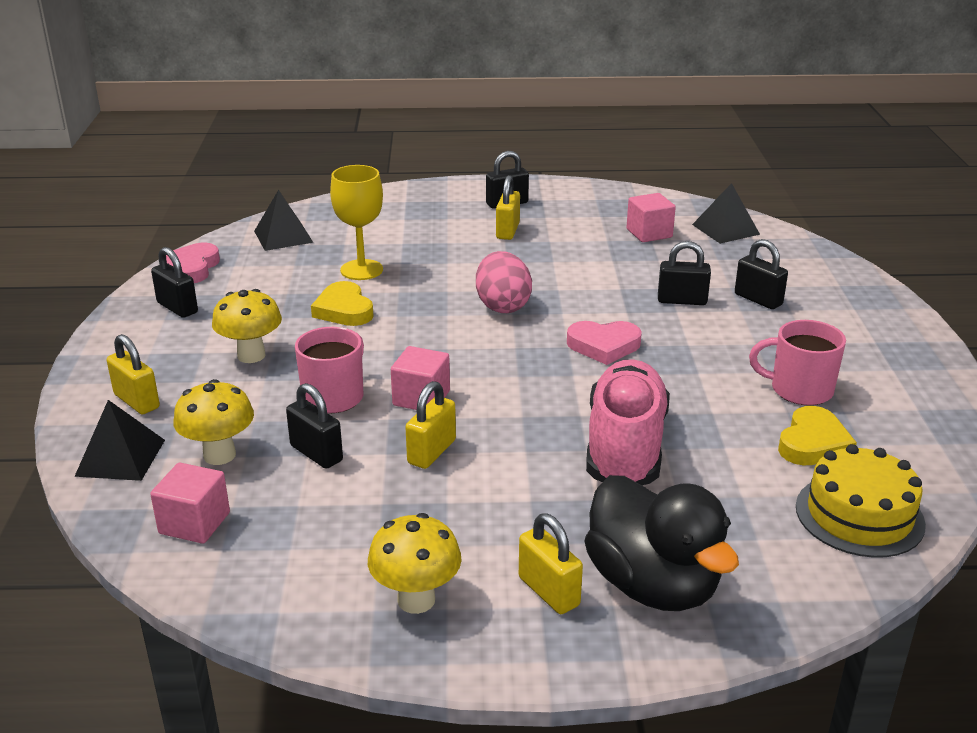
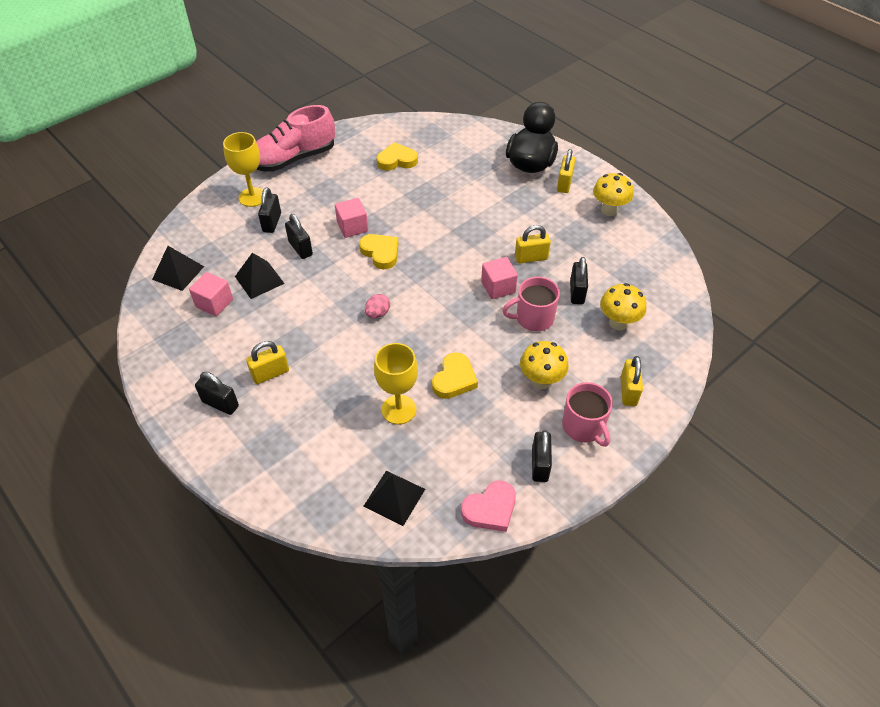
camera: 130 degrees left, 20 degrees up
(120, 458) = (663, 356): black pyramid -> black pyramid (259, 280)
(194, 523) = (658, 295): pink cube -> pink cube (352, 227)
(502, 306) = (377, 313): pink egg -> pink egg, size x0.57
(603, 346) = (381, 253): pink heart -> yellow heart
(625, 447) = (459, 206): pink shoe -> pink shoe (293, 159)
(799, 390) = (356, 178): pink mug -> pink mug (583, 427)
(831, 303) = (252, 197): none -> yellow goblet
(859, 515) = (434, 135): yellow cake -> none

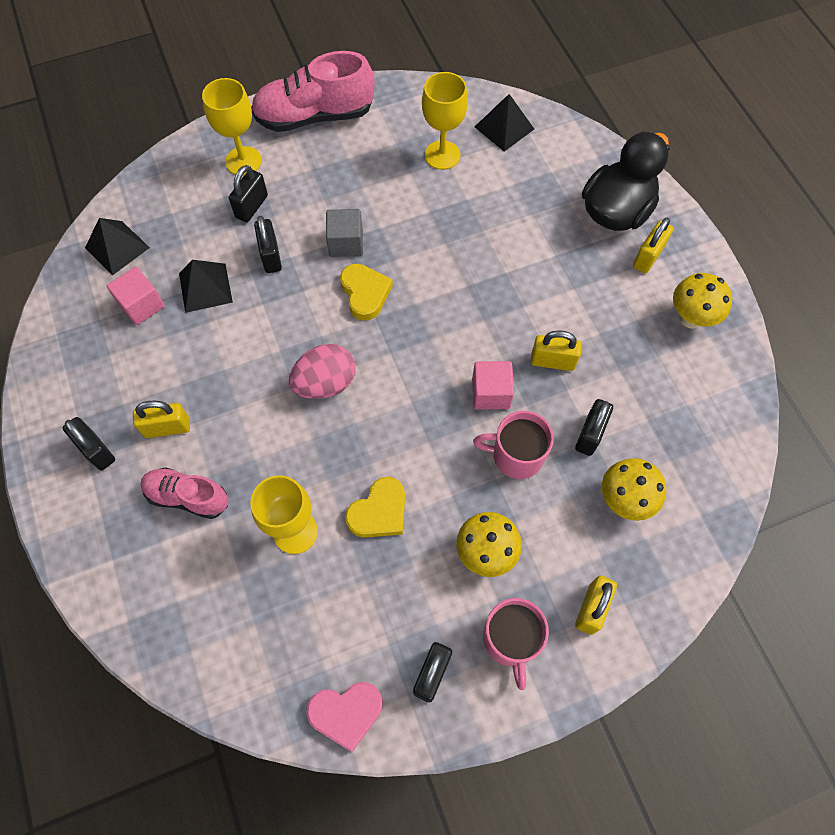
camera: 20 degrees right, 15 degrees up
(306, 412) = (188, 497): none -> pink shoe
(352, 227) = (346, 243): pink cube -> grey cube
(377, 313) = (325, 383): pink egg -> pink egg, size x1.77
(394, 497) = (241, 653): black pyramid -> black pyramid (504, 127)
(397, 160) = (442, 155): yellow heart -> yellow goblet

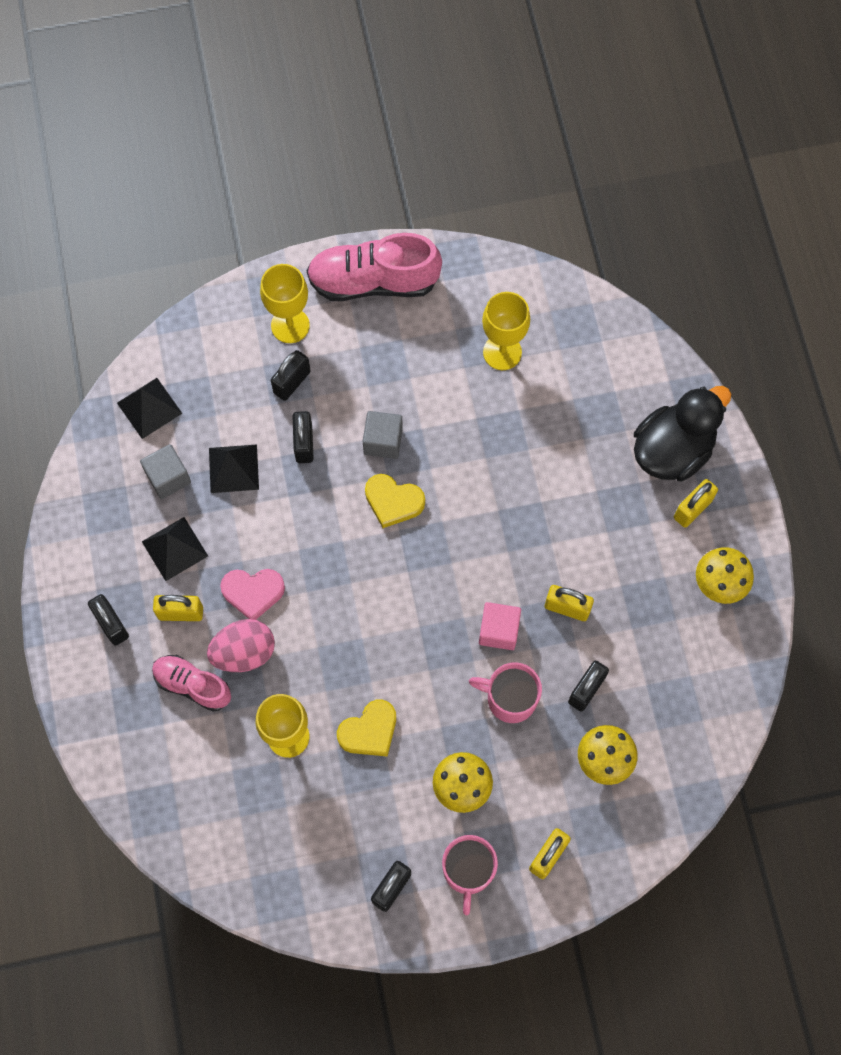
camera: 10 degrees right, 5 degrees up
(142, 305) = (168, 477): pink cube -> grey cube
(325, 383) = (338, 593): pink egg -> pink egg (244, 652)
(346, 713) = (310, 907): pink heart -> pink heart (253, 593)
(365, 293) = (393, 502): yellow heart -> yellow heart turned 120 degrees clockwise
(504, 127) = (575, 328): black pyramid -> black pyramid (174, 548)

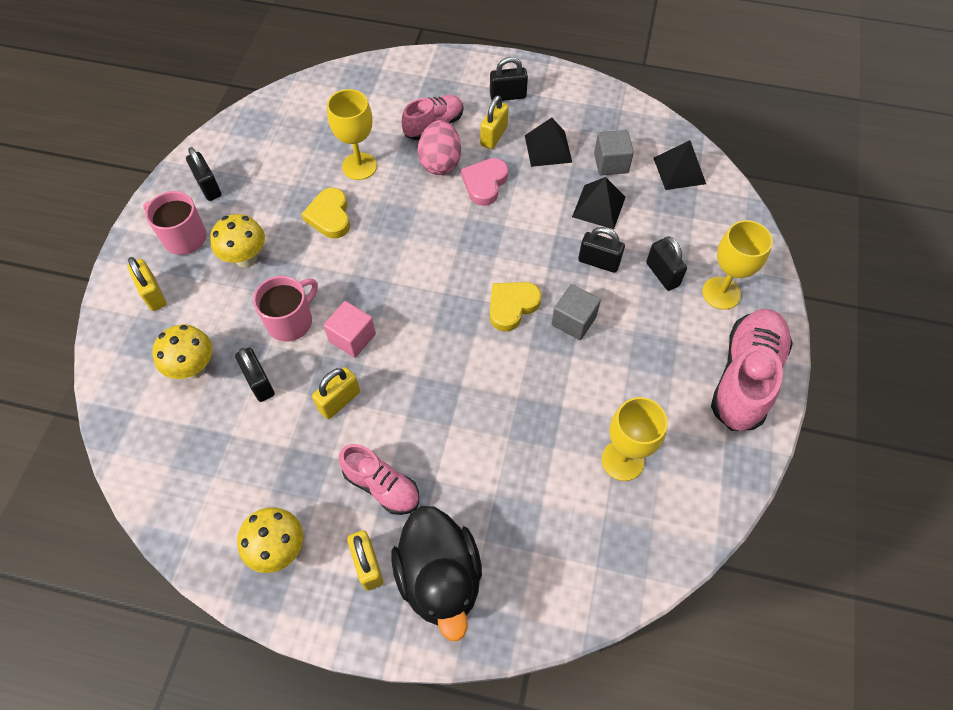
camera: 115 degrees right, 10 degrees down
(624, 531) = (382, 486): none -> pink shoe

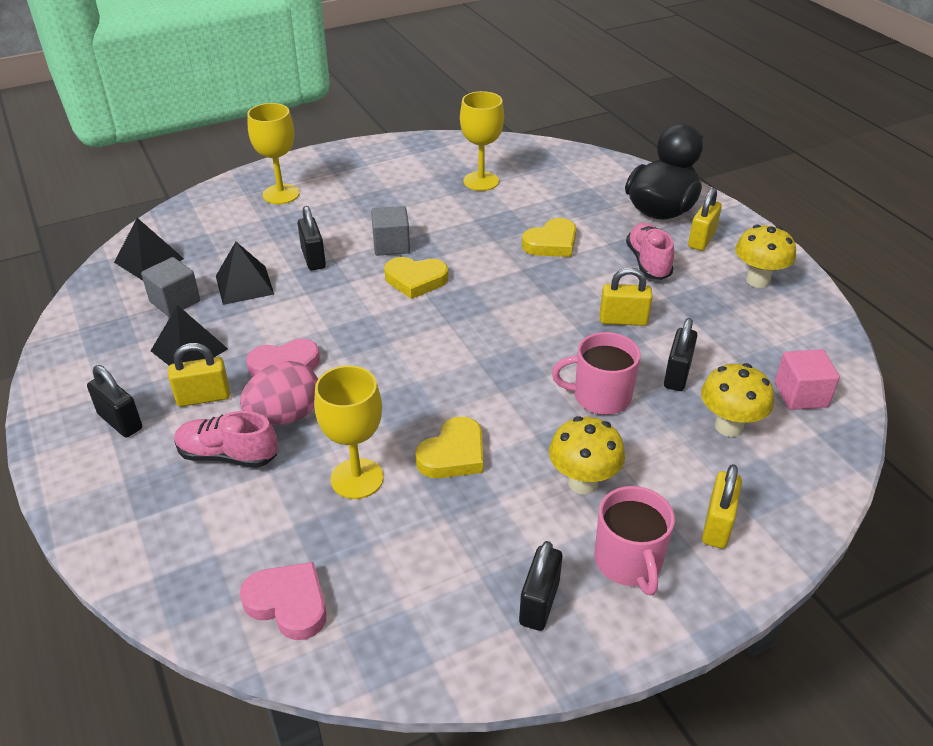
camera: 130 degrees left, 20 degrees down
(314, 103) = (288, 603): none -> pink heart
(352, 338) = (562, 348): pink cube -> pink cube (800, 395)
(474, 436) = (551, 243): none -> yellow heart
(662, 274) = (291, 225): black padlock -> none
(745, 377) = (351, 162): pink shoe -> none

